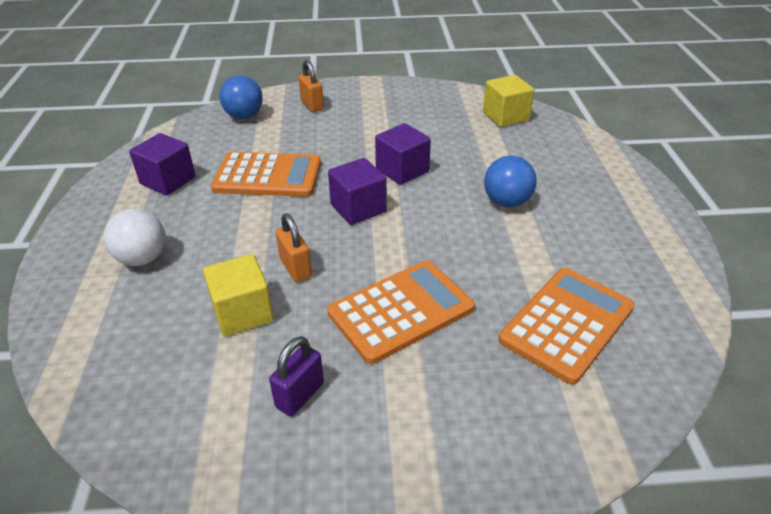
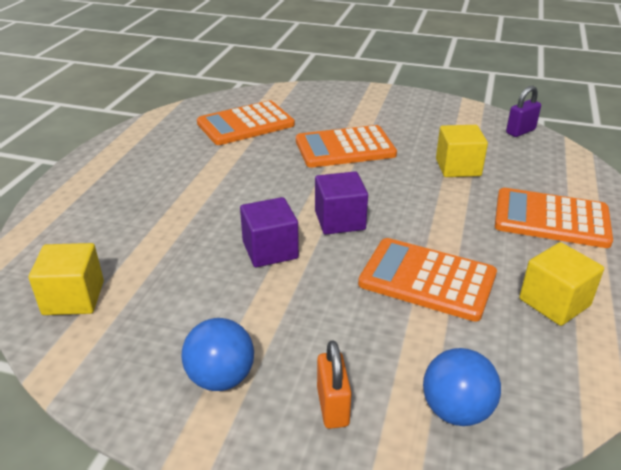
camera: 160 degrees left, 5 degrees down
(142, 258) = (551, 219): white ball -> orange calculator
(168, 180) = (554, 302): purple cube -> yellow cube
(295, 268) = (413, 185): orange padlock -> none
(300, 395) = (424, 127): purple padlock -> purple padlock (520, 131)
(506, 202) = (199, 196): blue ball -> blue ball (221, 378)

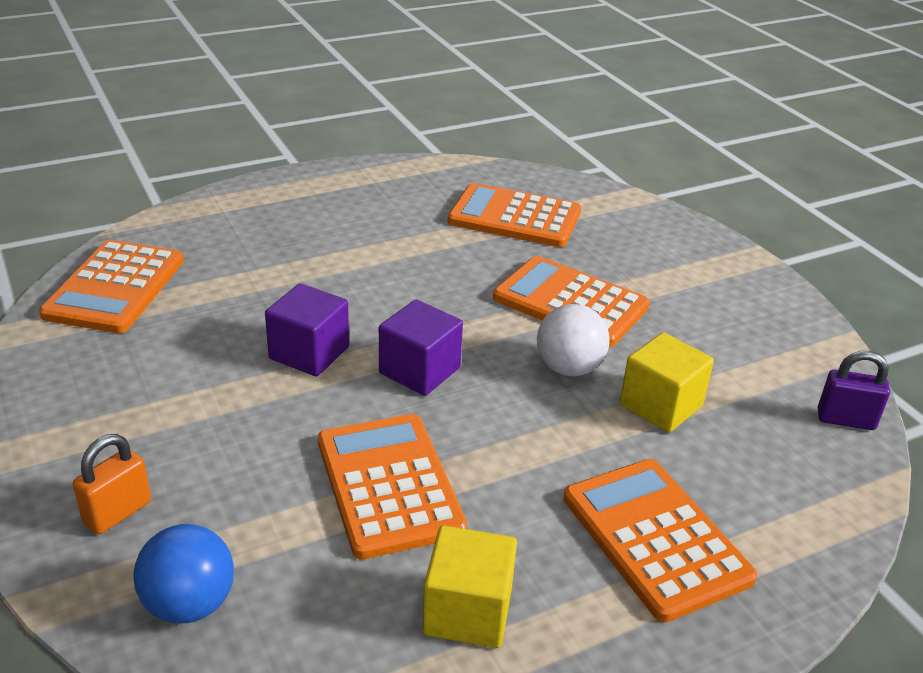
camera: 45 degrees right, 0 degrees up
(73, 298) = (115, 287): yellow cube -> orange calculator
(221, 378) = (93, 424): blue ball -> none
(398, 176) = (569, 368): none -> white ball

